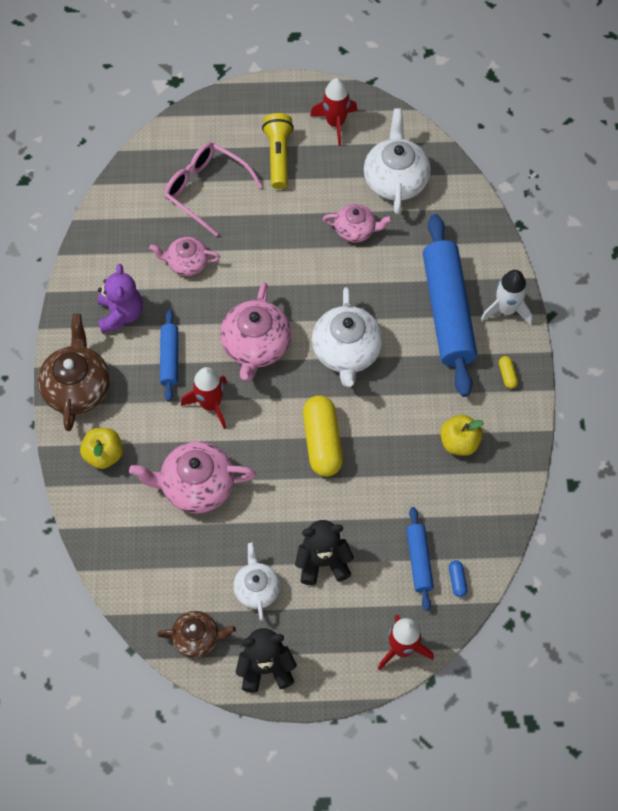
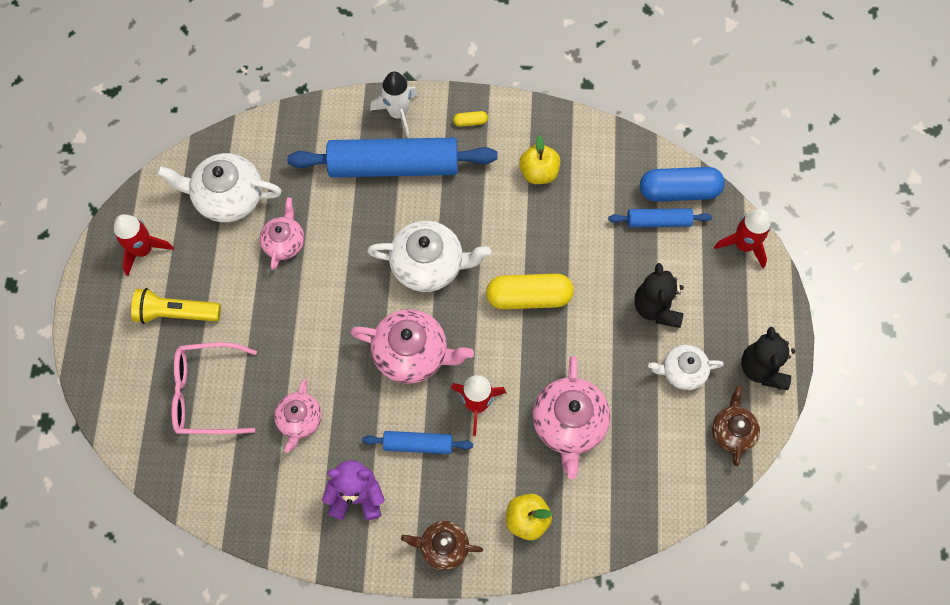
camera: 85 degrees left, 5 degrees up
(77, 387) = (443, 547): brown teapot -> brown teapot, size x0.61
(206, 190) = (207, 393): pink glasses -> pink glasses turned 45 degrees clockwise
(457, 580) = (679, 191): blue capsule -> blue capsule, size x2.36

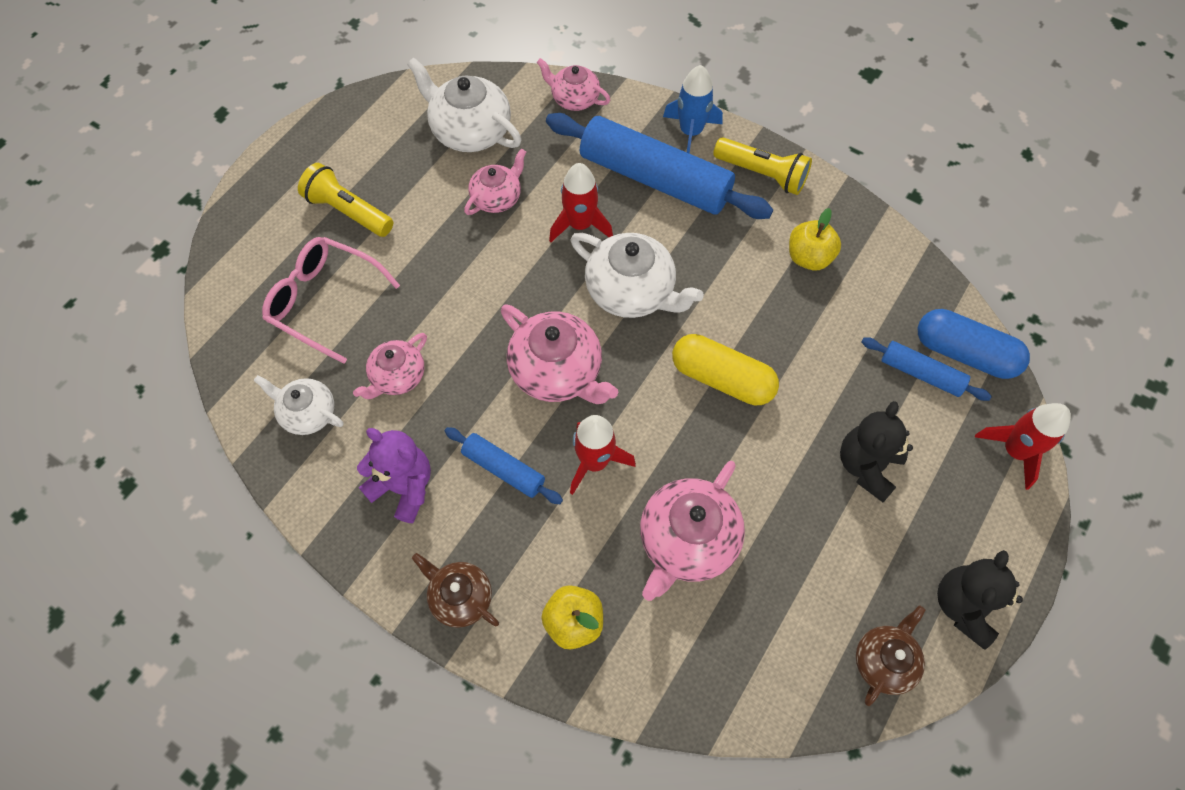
camera: 30 degrees right, 5 degrees down
(143, 250) = (358, 140): red rocket -> red rocket (580, 225)
(292, 128) = (574, 98): none -> pink teapot
(398, 113) = (690, 132): white rocket -> blue rocket
(470, 122) = (762, 174): yellow capsule -> yellow flashlight
(682, 371) = (859, 555): white teapot -> white teapot (307, 413)

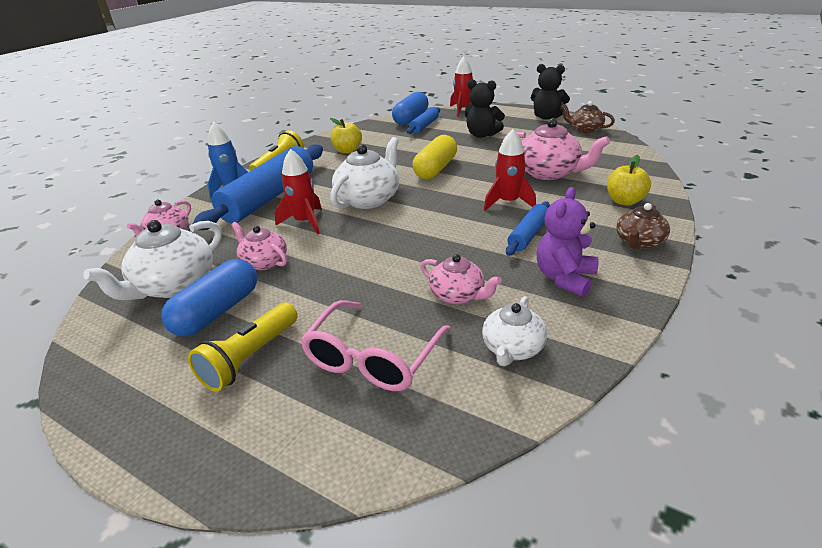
camera: 90 degrees left, 30 degrees down
(418, 175) = (217, 311): none -> blue capsule
(557, 371) = (439, 221): pink teapot -> none

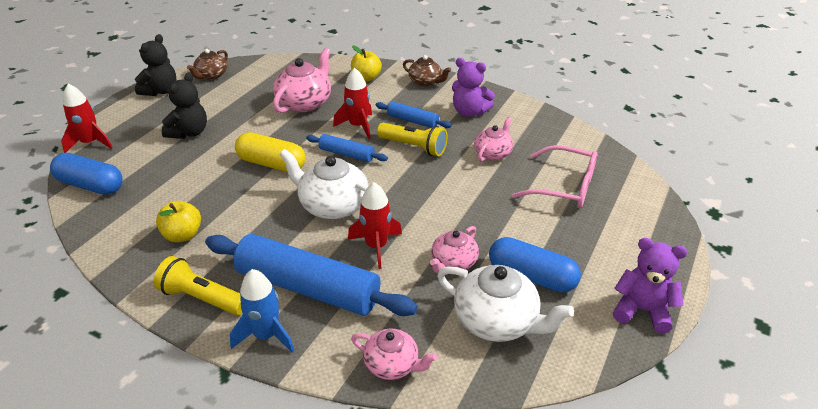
camera: 95 degrees left, 5 degrees up
(111, 398) = (642, 310): none -> purple teddy bear
(250, 358) = (580, 244): yellow flashlight -> yellow flashlight (413, 147)
(424, 126) = (129, 173): blue rolling pin -> blue rolling pin (346, 154)
(512, 348) = (542, 135): white teapot -> none

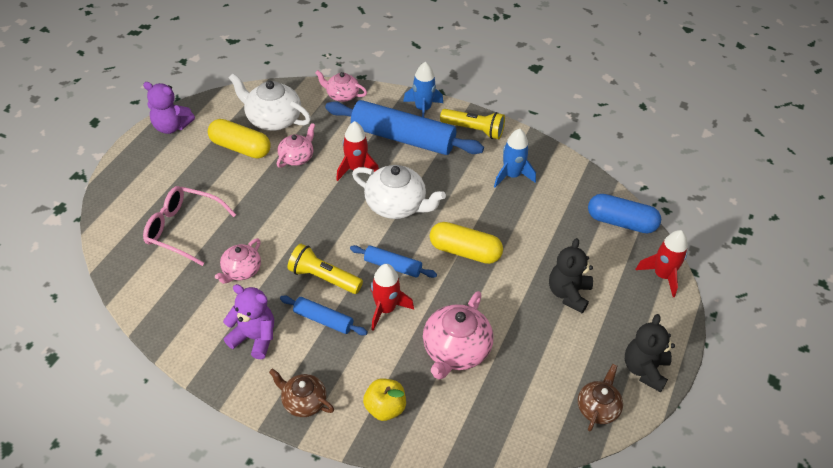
camera: 175 degrees right, 10 degrees up
(183, 235) = (512, 175): yellow apple -> blue rocket
(531, 276) = (240, 148): blue capsule -> yellow capsule

